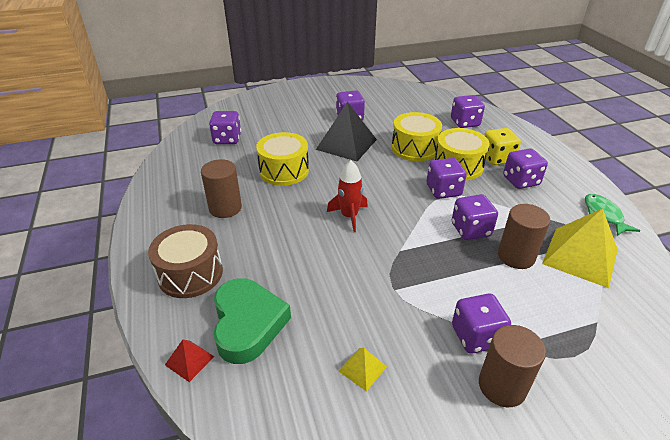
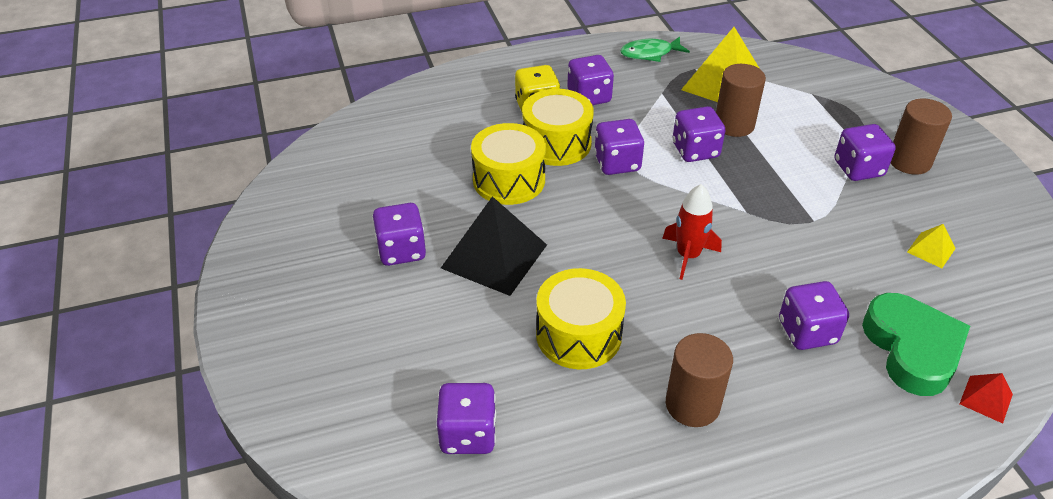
camera: 90 degrees left, 5 degrees up
(190, 273) = (850, 425): brown drum -> none
(247, 324) = (912, 349): green heart -> green heart turned 90 degrees clockwise
(465, 123) = (435, 122): purple dice -> purple dice (807, 332)

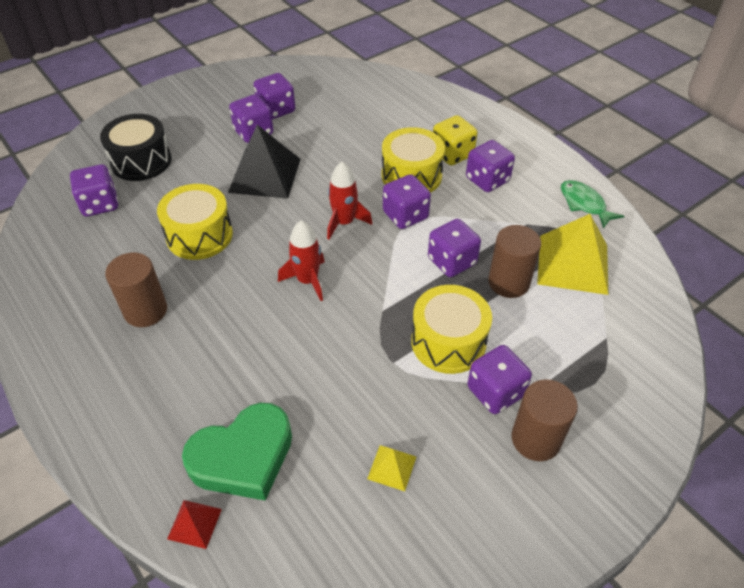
camera: 70 degrees right, 5 degrees up
(395, 376) = (141, 161): none -> black drum
(509, 180) = (352, 162): yellow drum -> yellow drum (448, 342)
(608, 209) = (344, 222): none -> red rocket
(807, 332) = (242, 374): purple dice -> purple dice (276, 110)

